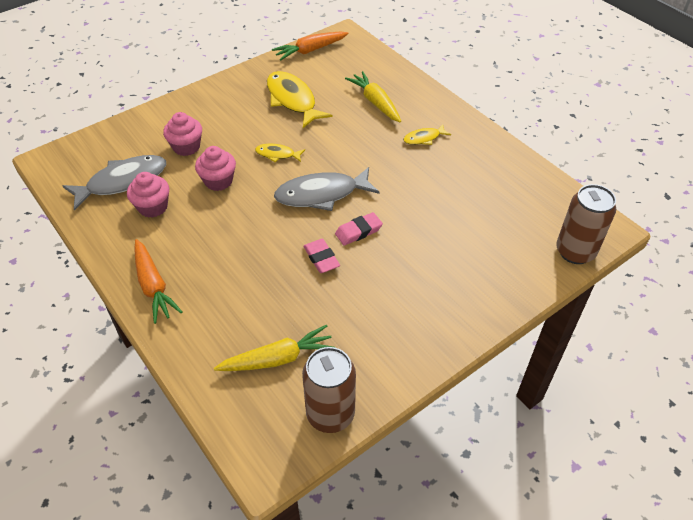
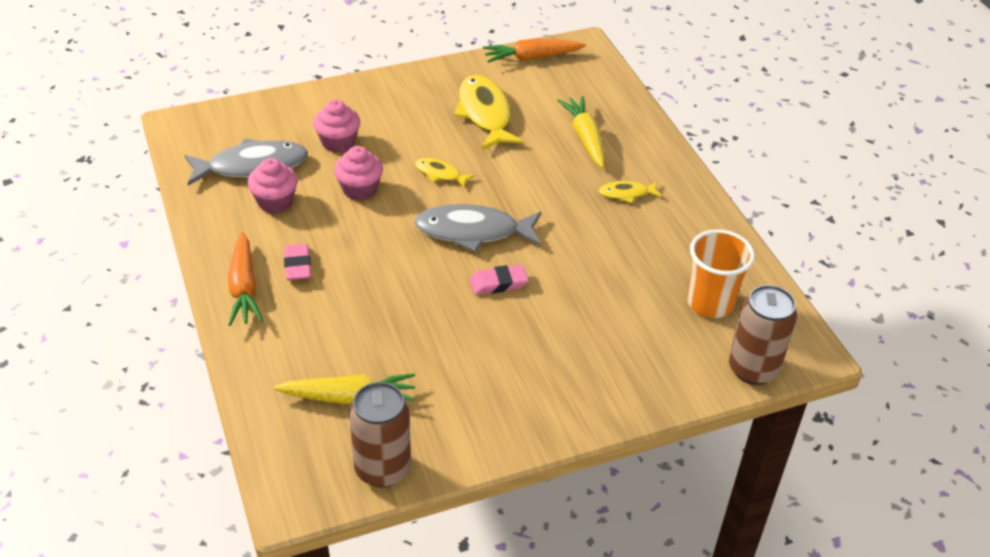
camera: 15 degrees right, 5 degrees down
(321, 258) = (442, 303): pink eraser -> pink eraser (297, 265)
(521, 208) = (710, 303): none -> orange cup

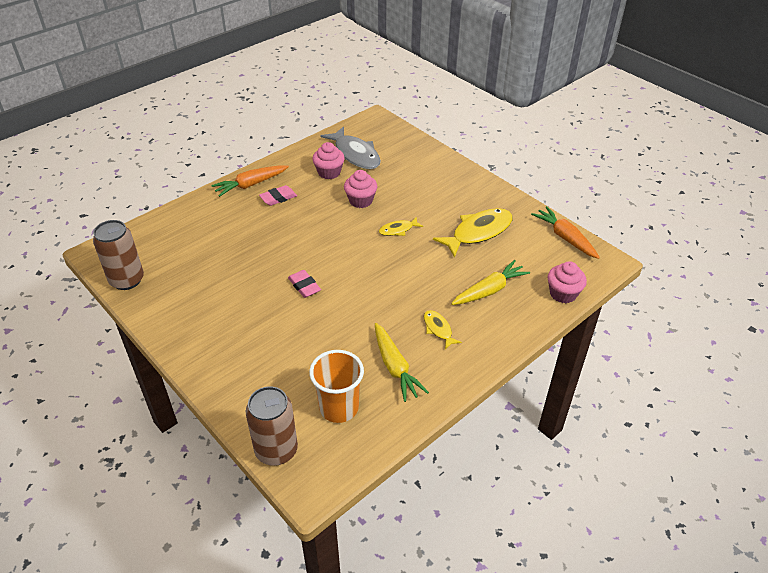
camera: 70 degrees right, 0 degrees up
(338, 142) = (400, 179): pink cupcake -> pink cupcake (563, 293)
(349, 397) = (178, 250): yellow carrot -> yellow carrot (395, 367)
(440, 174) = (398, 230): yellow fish -> yellow fish turned 120 degrees counterclockwise
(473, 231) = (349, 260): grey fish -> none

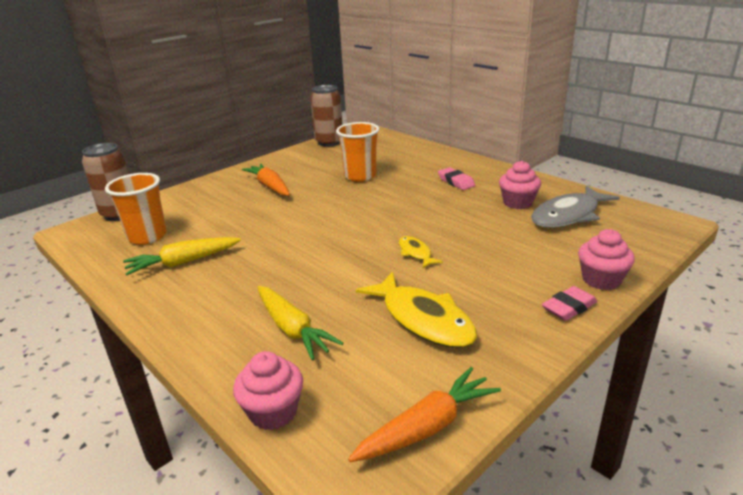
camera: 90 degrees right, 15 degrees down
(242, 256) = (360, 176): none -> orange cup
(250, 185) = (473, 167): orange carrot -> orange carrot (270, 186)
(304, 286) = (315, 207): pink eraser -> pink eraser (569, 307)
(360, 201) = (468, 225): pink cupcake -> pink cupcake (601, 280)
(438, 329) = (230, 288): yellow fish -> none

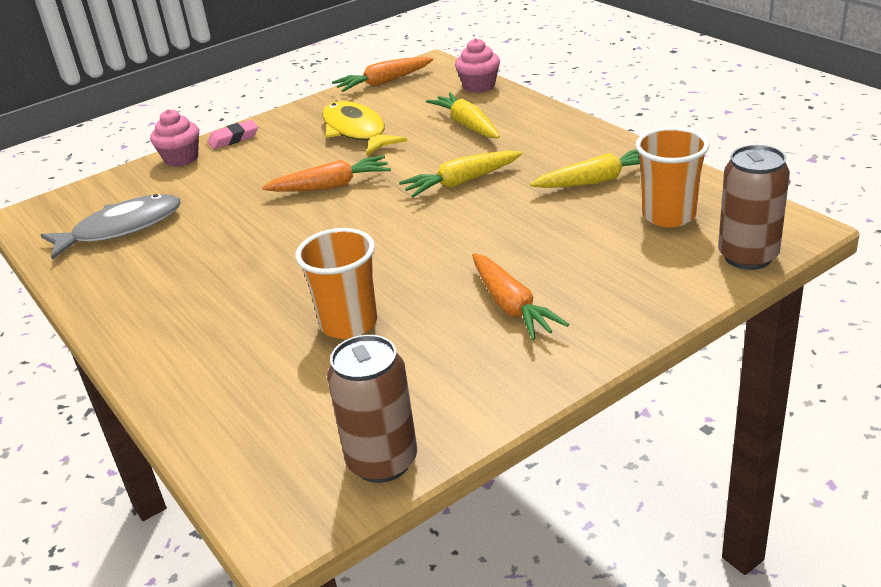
camera: 170 degrees left, 5 degrees up
(298, 259) = (461, 182): none -> yellow carrot
(415, 253) = (331, 186): yellow fish -> orange carrot
(456, 182) = (203, 298): pink eraser -> none
(518, 203) = (157, 251): pink cupcake -> none

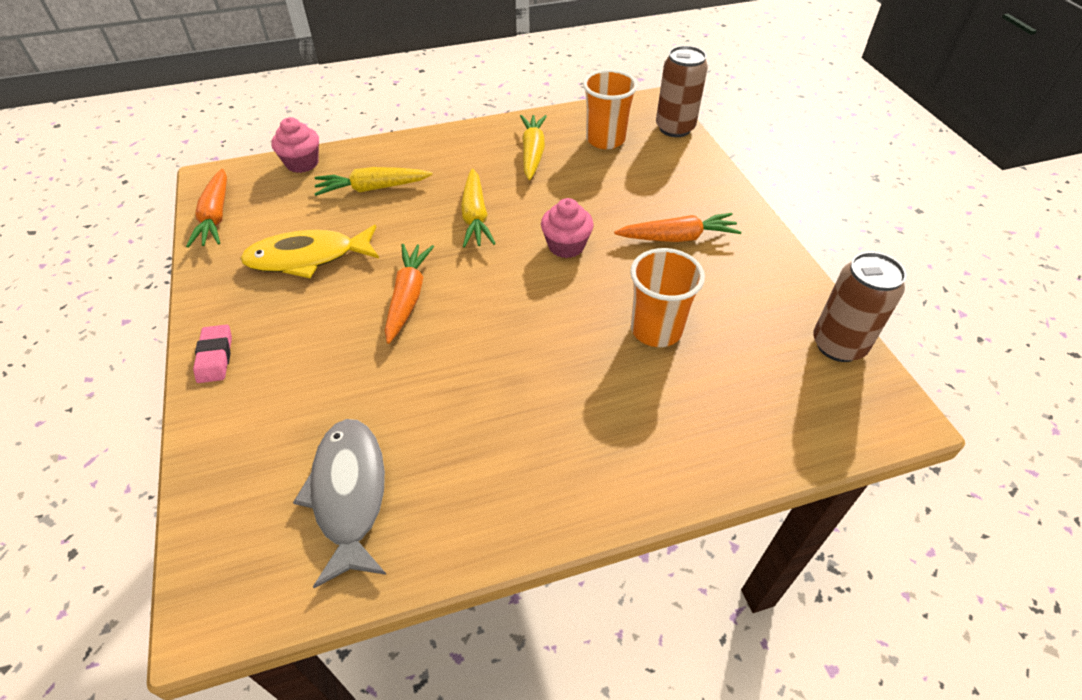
camera: 75 degrees left, 15 degrees up
(181, 158) = (215, 414): pink cupcake -> pink cupcake (566, 246)

